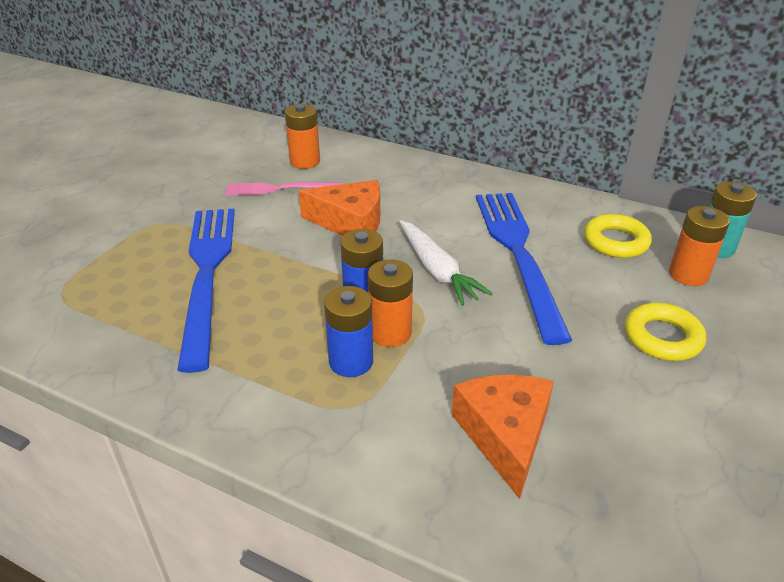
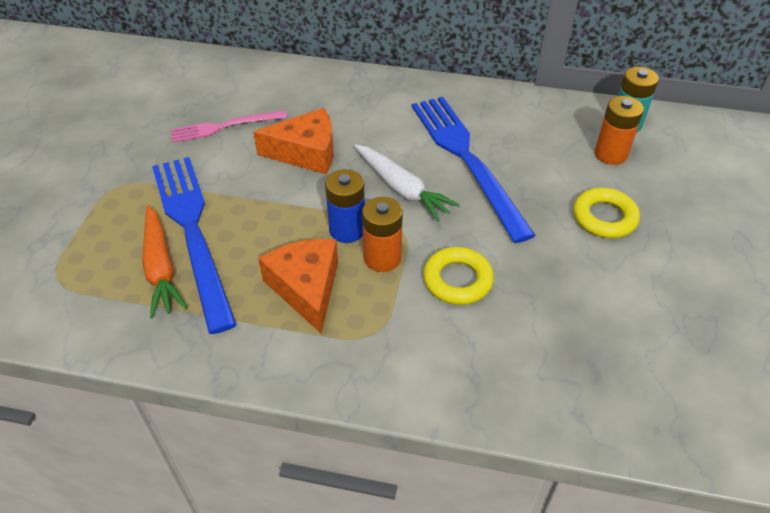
camera: 15 degrees left, 10 degrees up
(161, 301) = (161, 268): none -> orange carrot
(305, 161) = (236, 92): orange battery -> none
(351, 361) = (358, 292): blue battery -> none
(505, 435) = (506, 331): orange cheese -> orange cheese (306, 288)
(616, 241) = (544, 132): yellow ring -> yellow ring (457, 280)

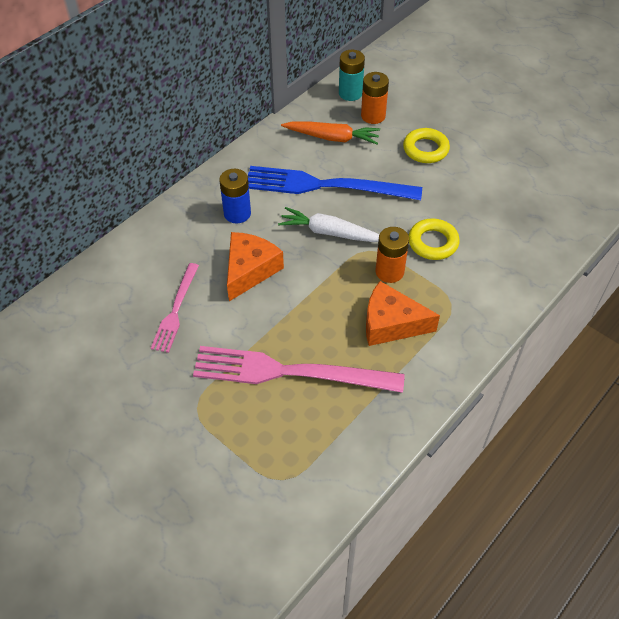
camera: 60 degrees left, 5 degrees up
(161, 268) = (316, 404): orange carrot -> orange carrot (332, 138)
(192, 232) = (289, 372): blue fork -> pink fork
(347, 230) = (350, 279): blue battery -> blue battery (237, 213)
(402, 189) = (330, 232): white carrot -> white carrot turned 150 degrees counterclockwise

